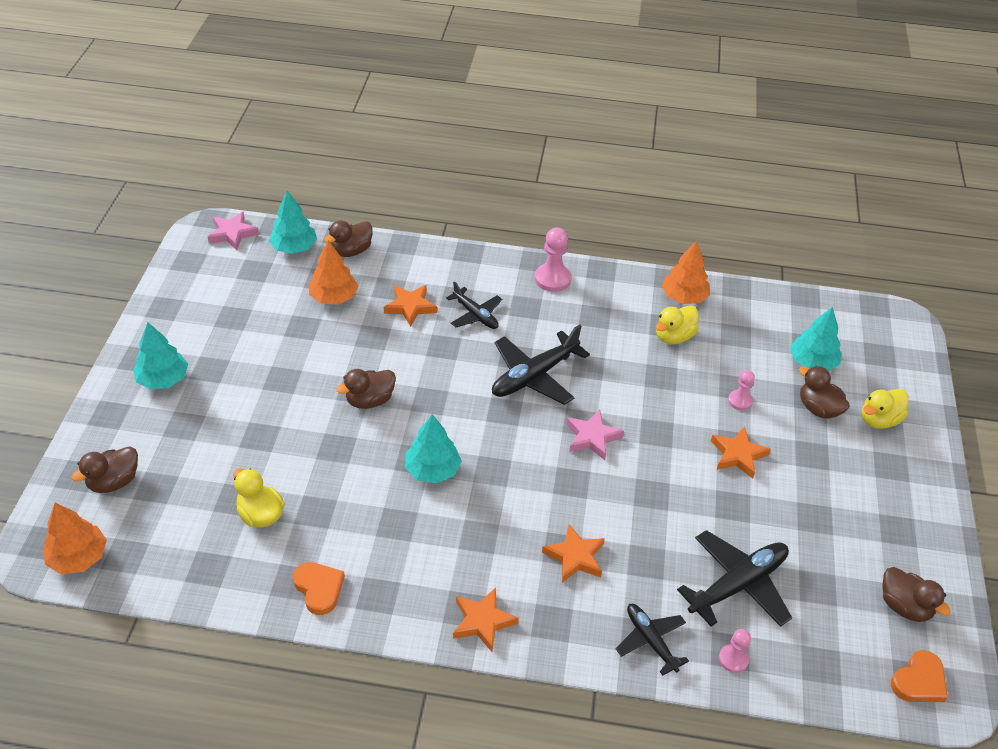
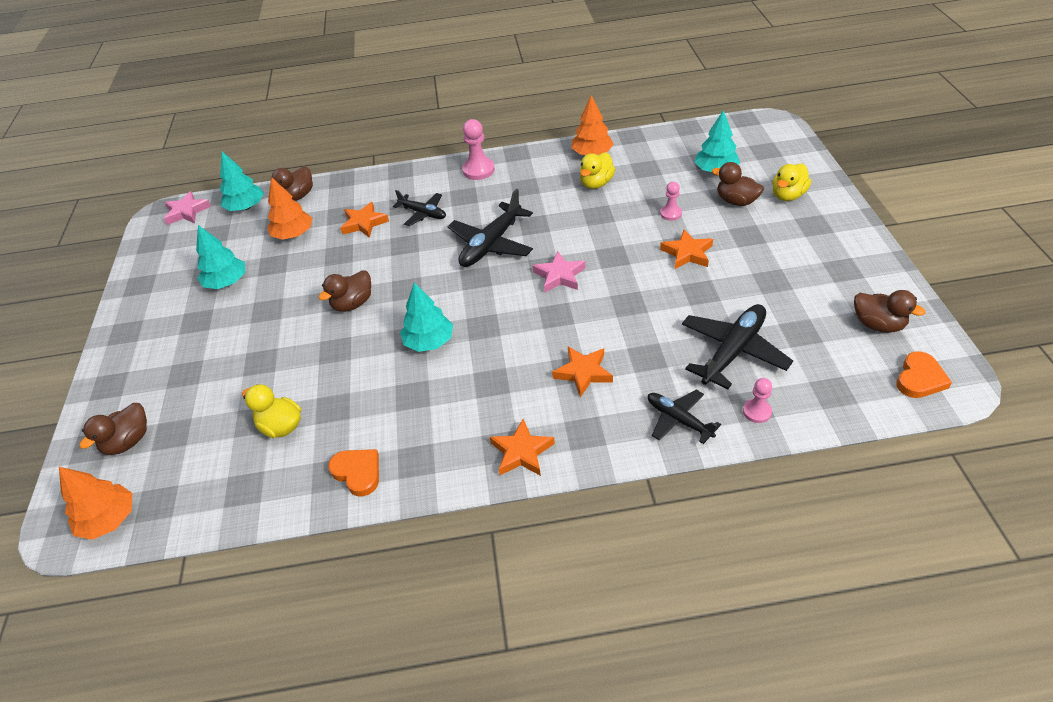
camera: 10 degrees left, 0 degrees up
(163, 379) = (154, 342): turquoise tree -> turquoise tree (226, 282)

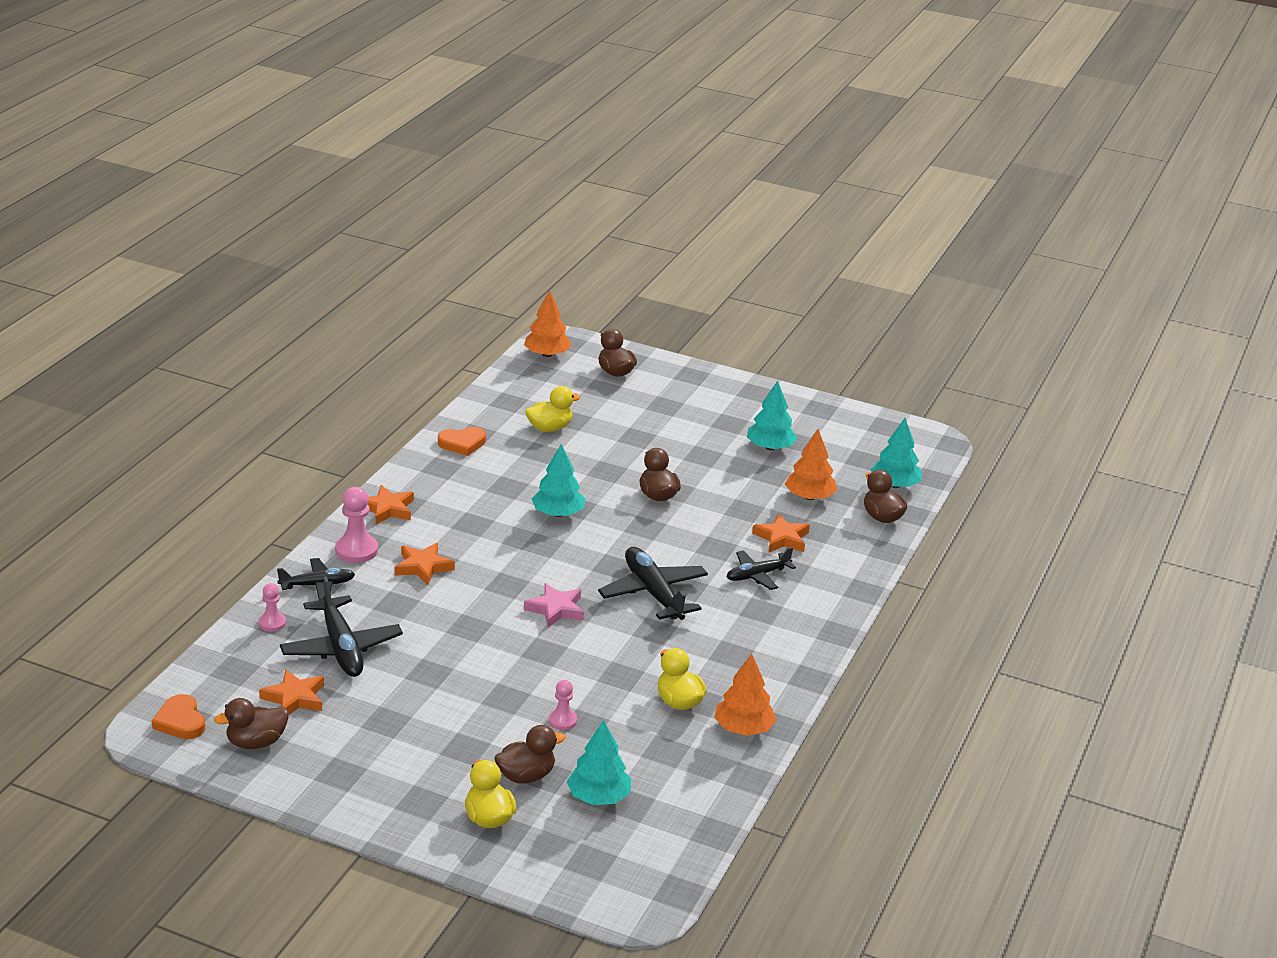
camera: 115 degrees right, 15 degrees down
(187, 212) = (924, 453): pink star -> none
(478, 170) = (802, 638): pink pawn -> pink pawn (356, 550)
(687, 253) = (489, 695): orange star -> orange star (294, 698)

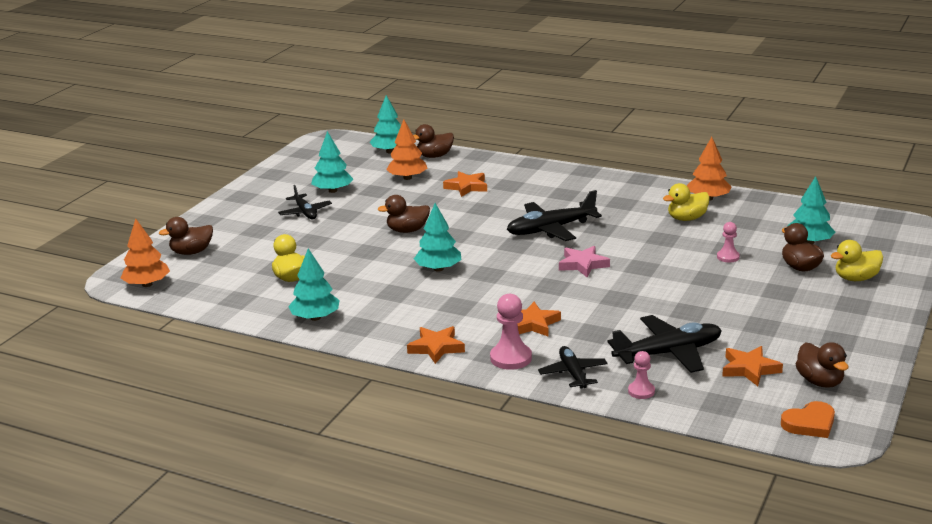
camera: 85 degrees left, 5 degrees down
(462, 443) = (315, 317): orange heart -> turquoise tree
(757, 575) = (519, 195): black plane -> black plane (305, 212)

